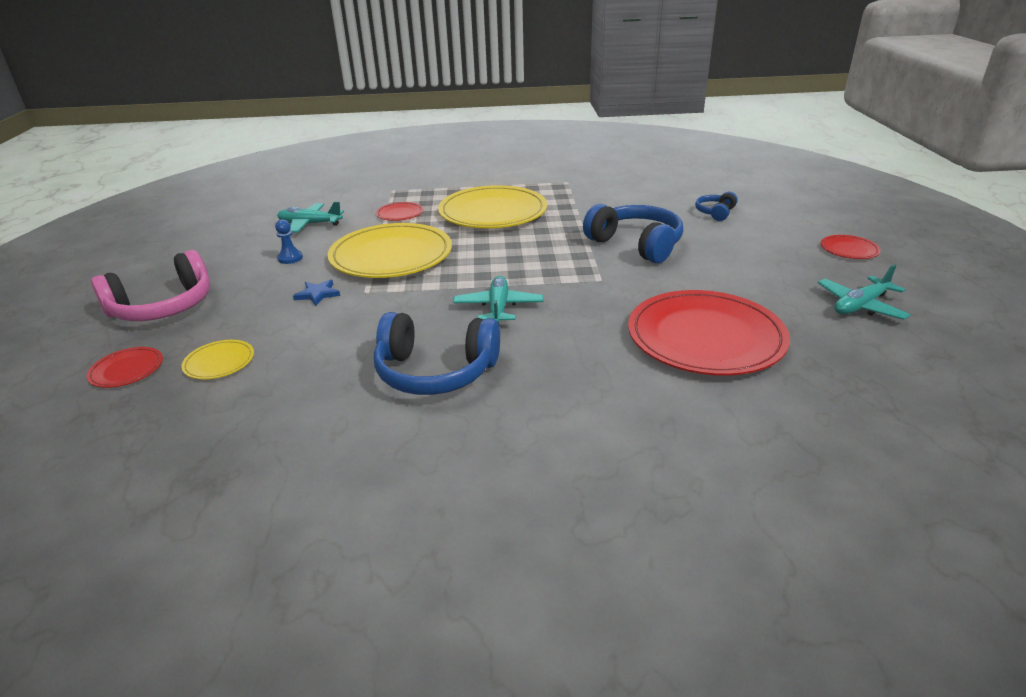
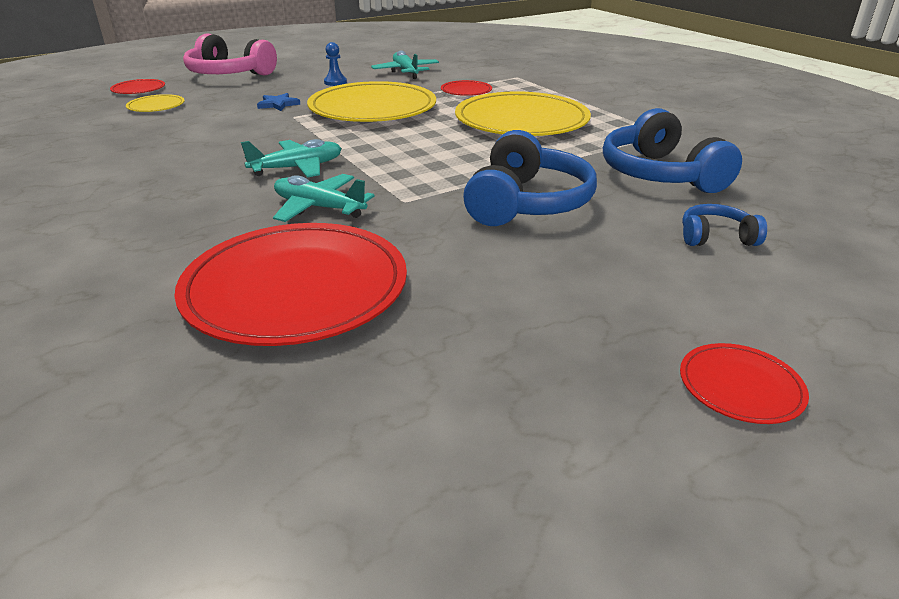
camera: 60 degrees right, 0 degrees up
(435, 371) = (163, 170): blue headphones -> blue headphones (660, 174)
(860, 306) = (496, 420): turquoise plane -> turquoise plane (319, 208)

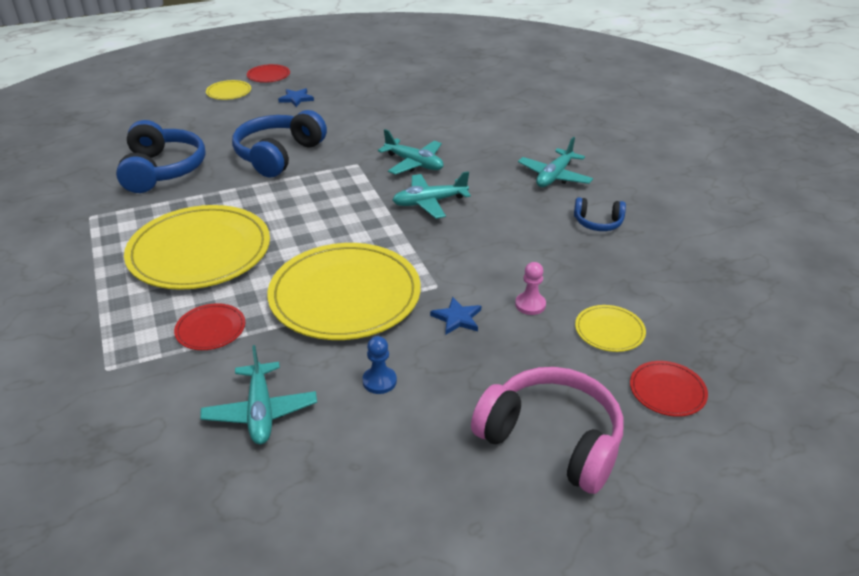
camera: 170 degrees left, 5 degrees up
(110, 207) = (554, 176): none -> turquoise plane
(214, 113) = (530, 305): none -> pink pawn
(296, 288) = (427, 119): red plate -> none
(595, 312) = (296, 99): none -> blue star
(716, 237) = (195, 124): blue headphones -> blue headphones (598, 223)
(761, 316) = (229, 92): none -> yellow plate

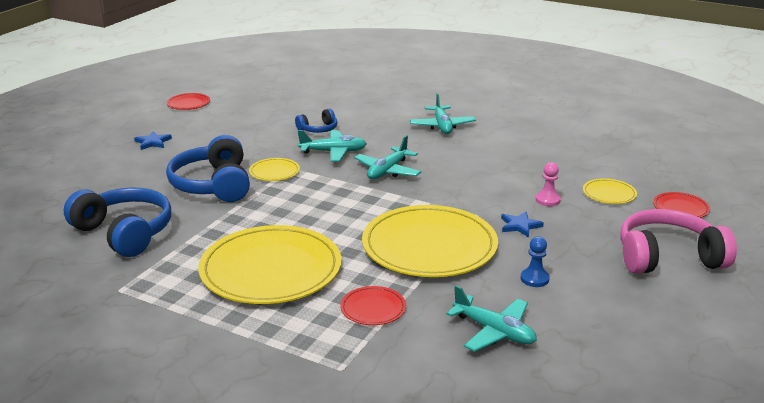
camera: 40 degrees left, 10 degrees down
(229, 92) = (75, 157): yellow plate -> yellow plate (274, 172)
(268, 75) = (92, 134): red plate -> red plate (188, 103)
(598, 223) = (511, 142): blue headphones -> blue headphones (318, 129)

